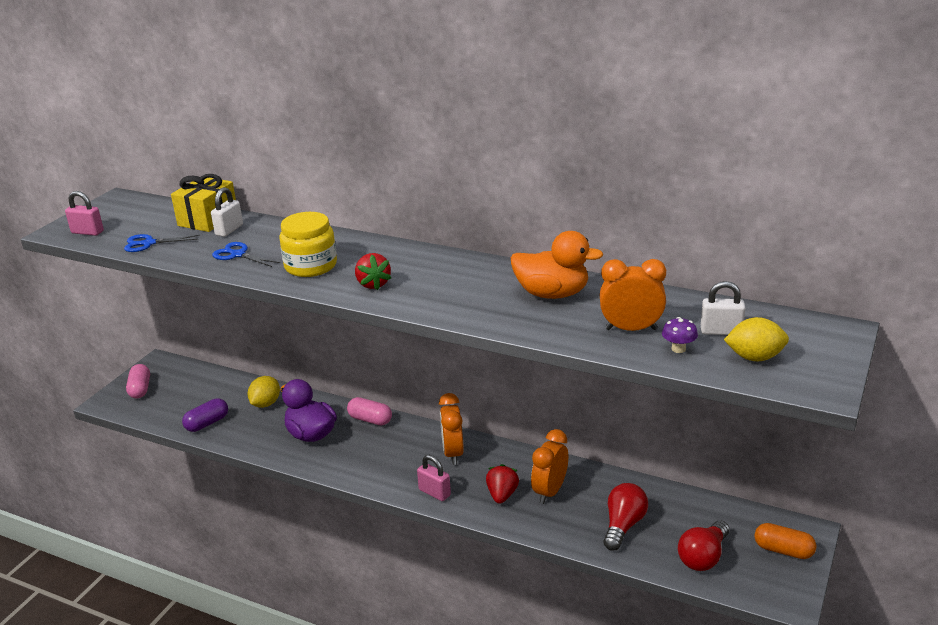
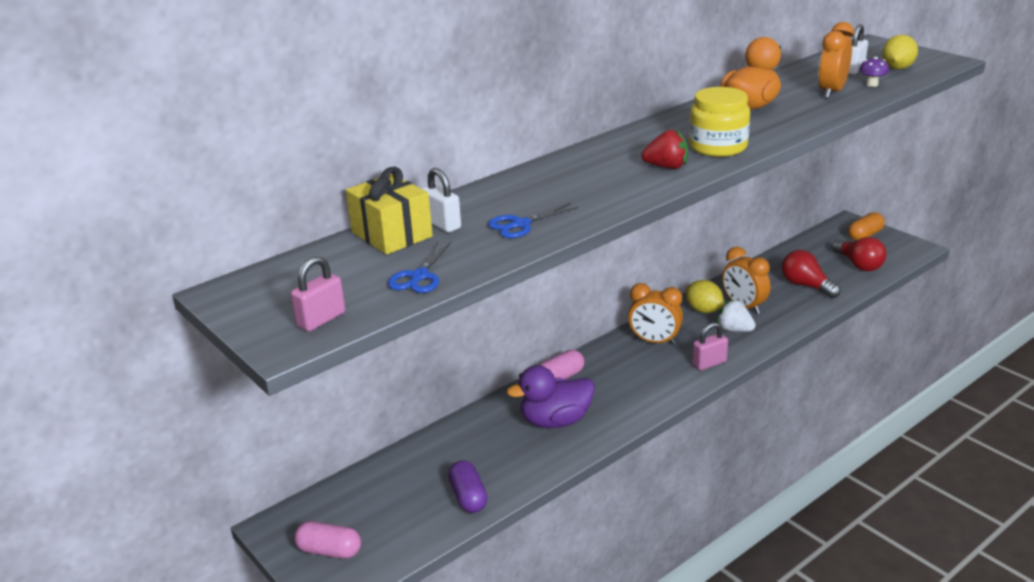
camera: 65 degrees left, 0 degrees up
(265, 404) = (466, 444): yellow lemon -> yellow lemon (703, 310)
(311, 266) = (593, 190): yellow jar -> yellow jar (718, 147)
(502, 495) = (734, 330): red strawberry -> white strawberry

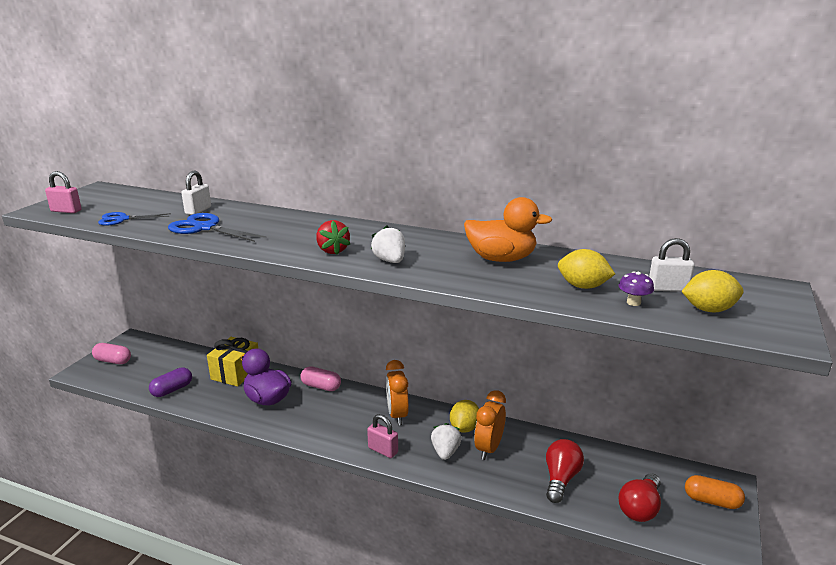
camera: 60 degrees right, 5 degrees down
(329, 551) = (113, 361): pink capsule -> pink capsule turned 60 degrees counterclockwise
(392, 234) = (179, 203): yellow gift -> yellow gift (236, 373)
(521, 224) = (205, 228): blue scissors -> blue scissors, size x1.53
(718, 147) = (390, 261): yellow jar -> white strawberry
(831, 92) = (583, 286): orange clock -> yellow lemon

